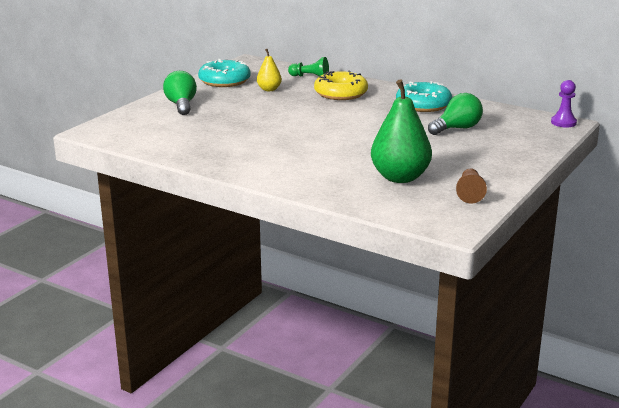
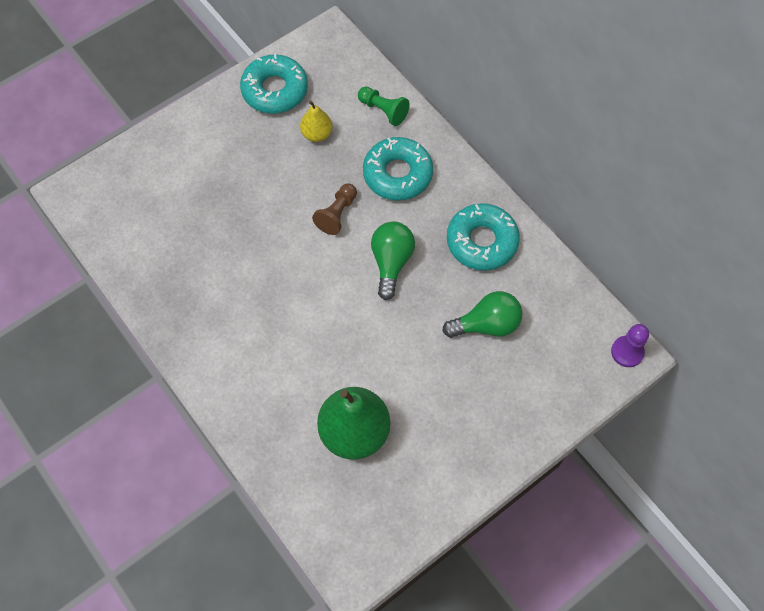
camera: 20 degrees right, 40 degrees up
(181, 105) = (196, 149): green light bulb -> green light bulb (391, 262)
(341, 93) = (397, 174): yellow donut -> turquoise donut
(470, 193) = (411, 499): brown pawn -> brown pawn (337, 214)

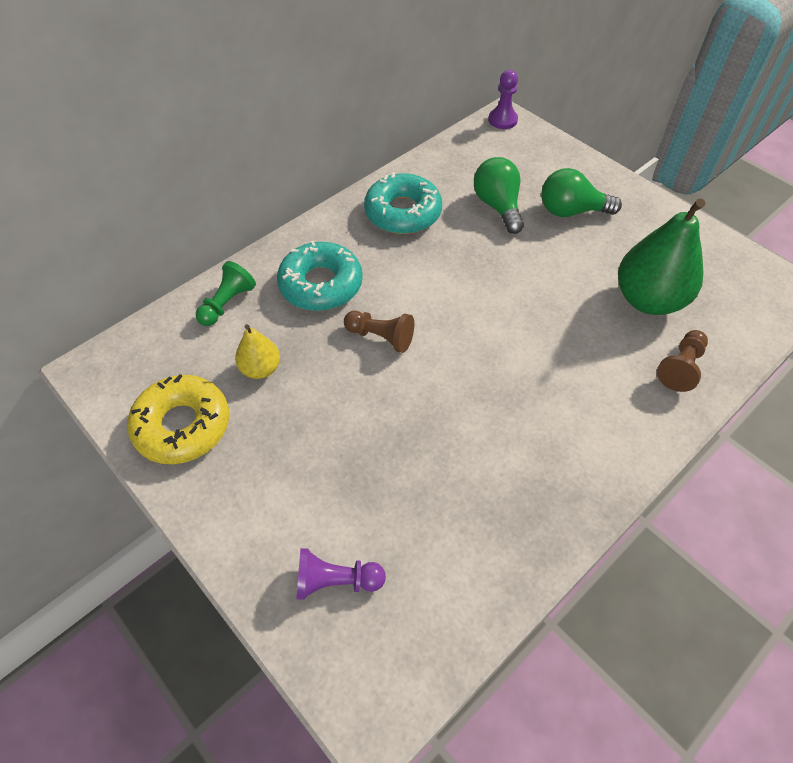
camera: 95 degrees left, 10 degrees down
(148, 177) = (336, 581): none -> purple pawn
(275, 90) = (182, 425): turquoise donut -> yellow donut
(277, 436) = (680, 367): none -> brown pawn
(391, 262) = (439, 283): green light bulb -> green light bulb (571, 211)

